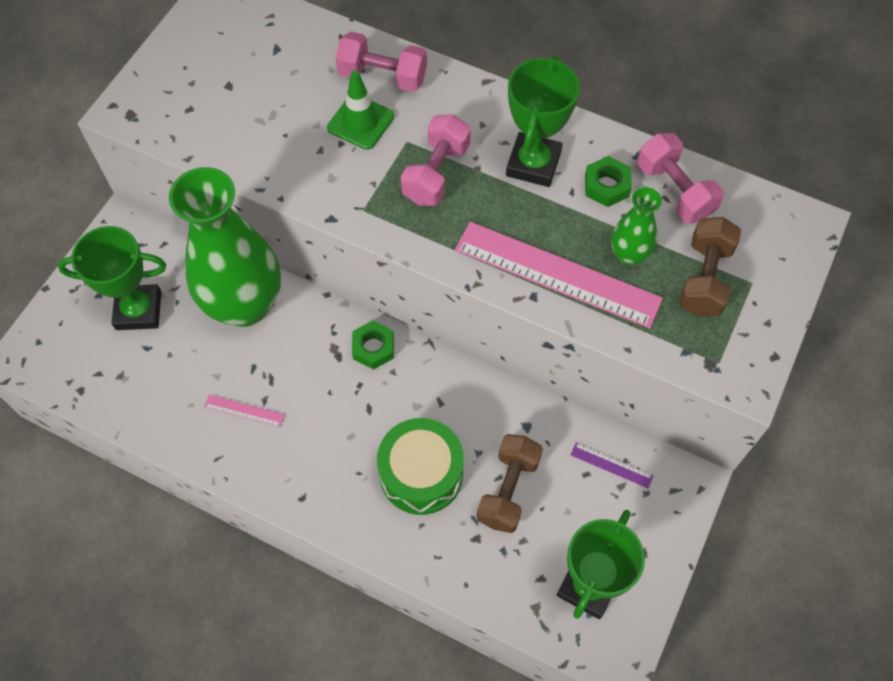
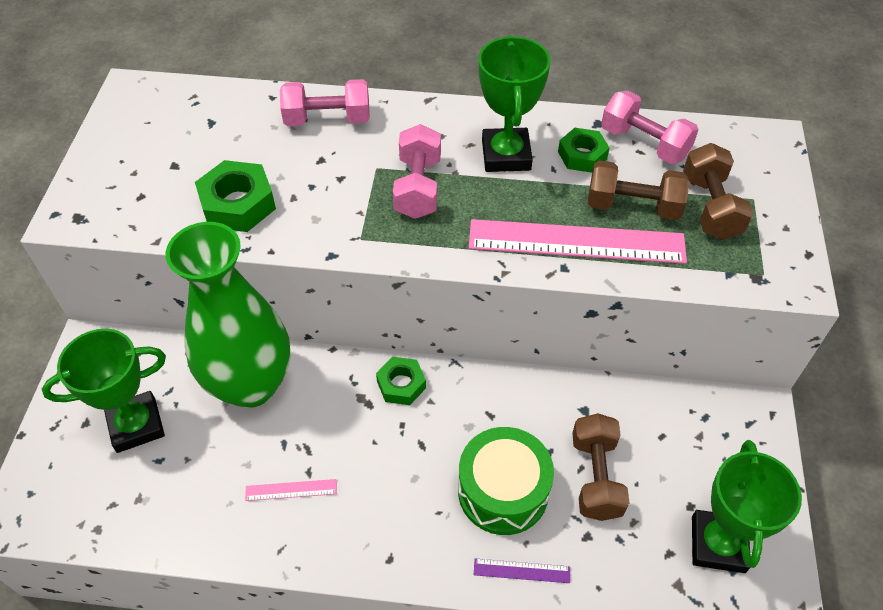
camera: 20 degrees left, 10 degrees down
(269, 142) = (238, 204): none -> green nut
(360, 122) = (323, 163): green traffic cone -> none
(611, 465) = (681, 419): purple ruler -> purple ruler (521, 570)
(629, 254) = (633, 206): green vase -> brown dumbbell

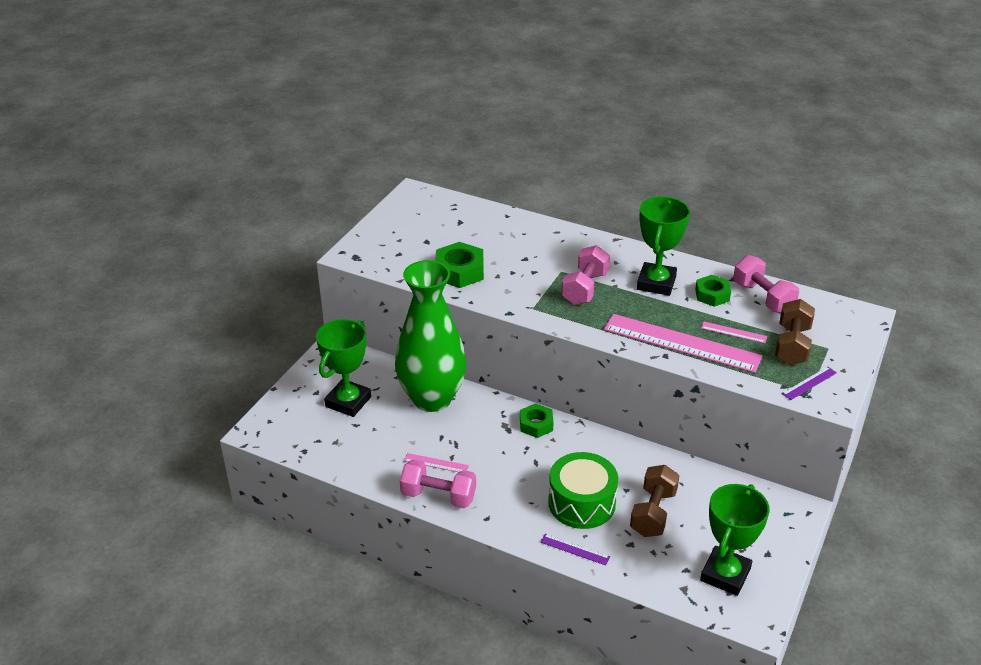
camera: 20 degrees right, 15 degrees down
(136, 425) = (348, 402): green trophy -> green trophy turned 60 degrees counterclockwise
(328, 119) = (539, 236): pink dumbbell -> pink dumbbell (438, 496)
(633, 206) = (733, 332): brown dumbbell -> pink ruler
(757, 260) = (809, 383): none -> purple ruler

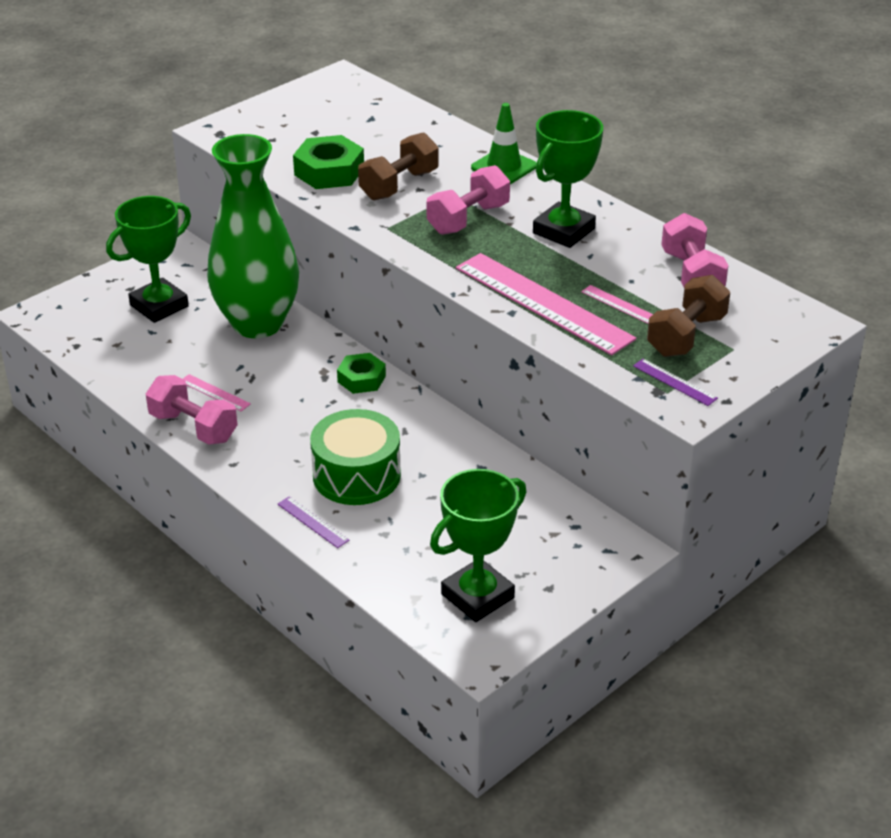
camera: 20 degrees right, 0 degrees up
(581, 241) = (504, 167): none -> green traffic cone
(653, 513) = (436, 507): brown dumbbell -> brown dumbbell (399, 185)
(712, 295) = (626, 258): green nut -> none
(809, 383) = (674, 382): purple ruler -> purple ruler turned 60 degrees clockwise

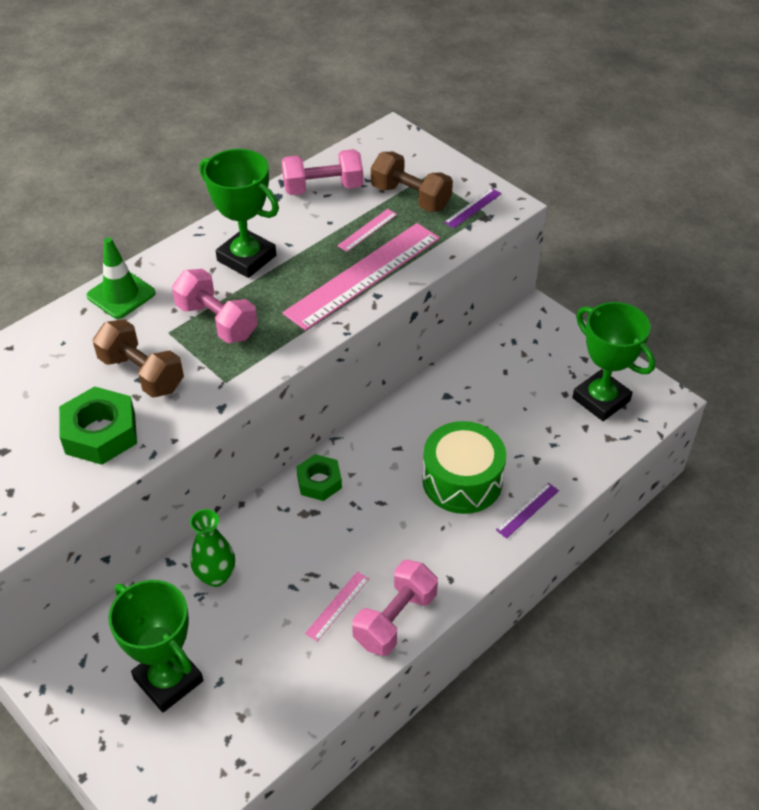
camera: 90 degrees left, 10 degrees up
(257, 323) = (216, 576): green vase -> green vase, size x0.45

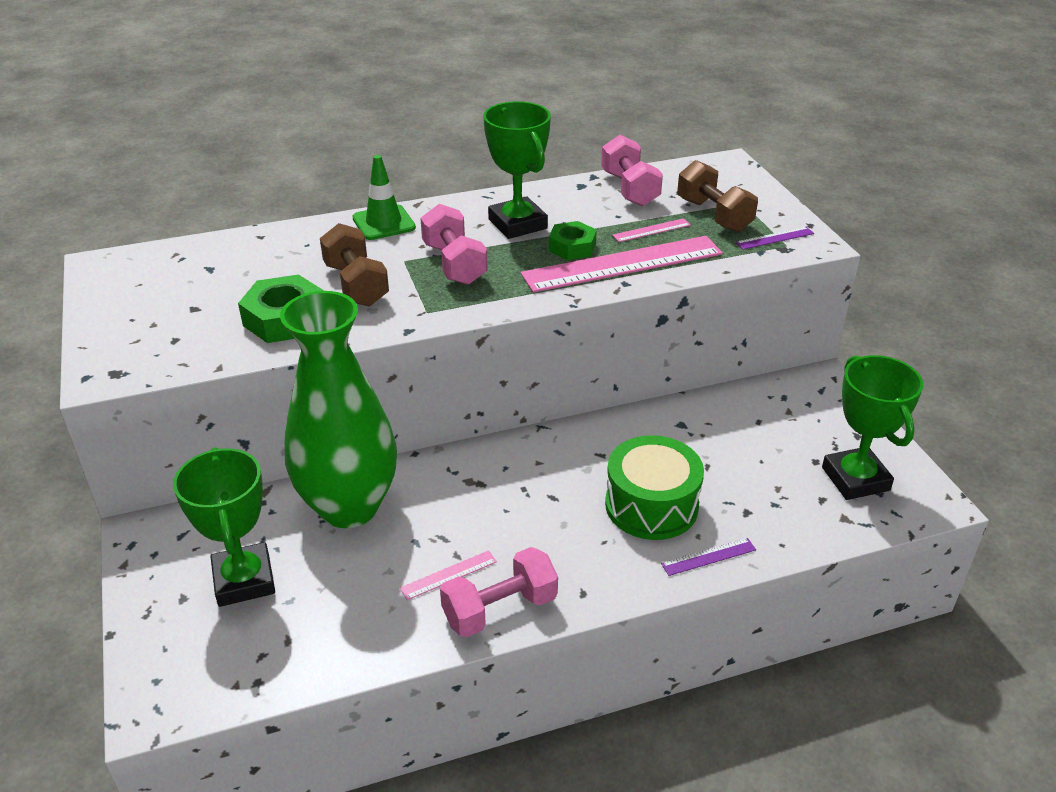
camera: 25 degrees right, 10 degrees down
(216, 576) = (349, 506): green vase -> green vase, size x2.24
(319, 482) = (502, 459): green nut -> green nut (572, 247)
(323, 188) = (629, 189): pink dumbbell -> pink dumbbell turned 60 degrees clockwise

